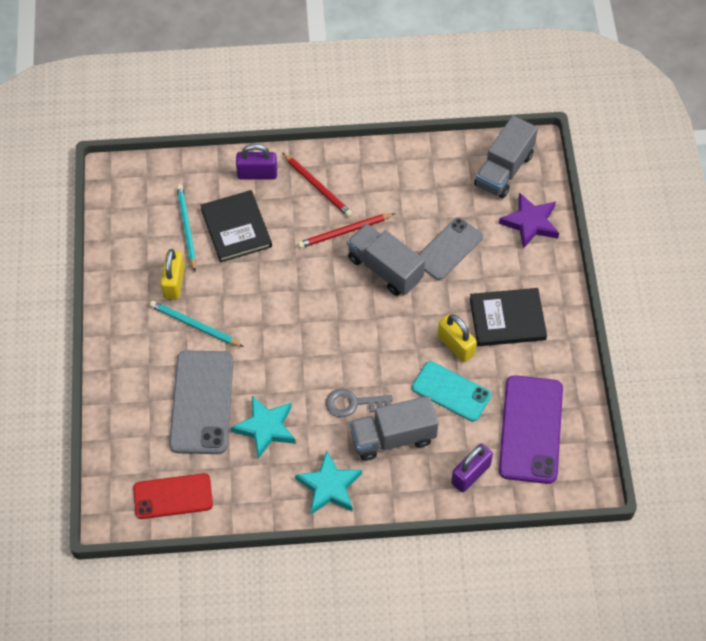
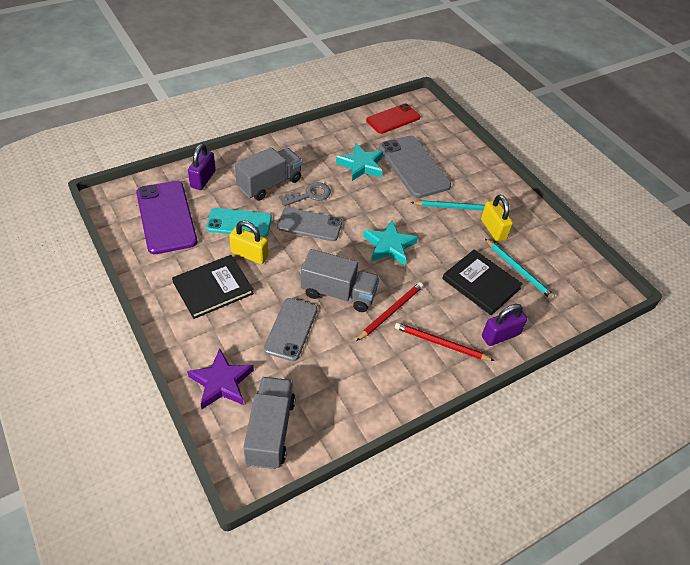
camera: 150 degrees right, 10 degrees down
(329, 486) = (299, 148): turquoise star -> turquoise star (389, 246)
(373, 361) = (310, 224): none -> grey phone

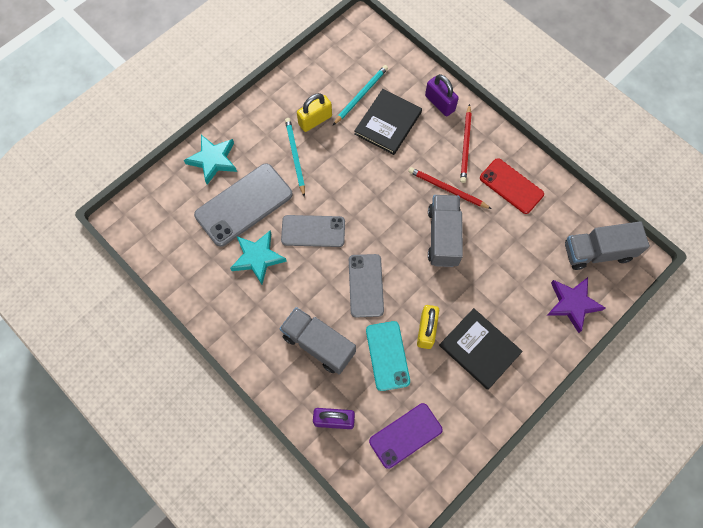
camera: 100 degrees left, 20 degrees up
(166, 217) = (405, 435): purple phone -> purple phone, size x0.67
(291, 329) = (498, 265): grey phone -> grey phone (313, 231)
(309, 195) = (322, 298): grey key -> none
(389, 246) = (369, 206): turquoise star -> turquoise star (213, 160)
(393, 119) = (163, 241): red phone -> red phone (511, 186)

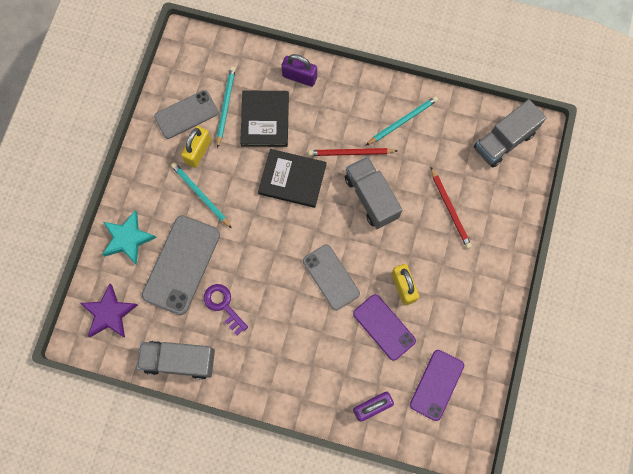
camera: 30 degrees left, 5 degrees up
(258, 258) = (223, 305): turquoise star -> purple key
(313, 231) = (257, 254): grey phone -> grey phone (186, 114)
(318, 344) = (321, 351): grey truck -> grey truck (179, 360)
(387, 355) = (384, 327): turquoise phone -> purple phone
(465, 145) = (344, 104): red pencil -> red pencil (450, 209)
(479, 349) = (455, 278): black book -> black book (292, 179)
(511, 186) = (402, 121): red phone -> turquoise pencil
(572, 304) = (507, 197): purple star -> purple star (109, 313)

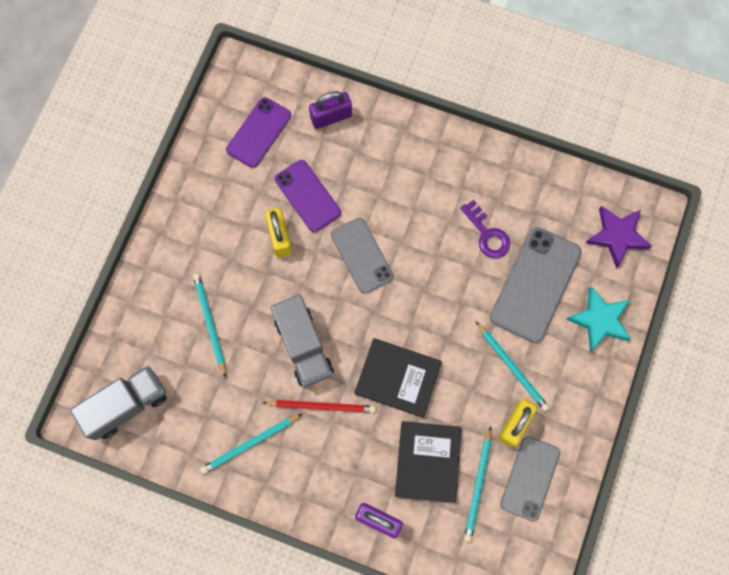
camera: 175 degrees left, 0 degrees up
(179, 360) = (537, 180): grey truck -> none
(186, 114) = (530, 478): grey phone -> grey phone turned 45 degrees counterclockwise
(450, 209) = (210, 323): red pencil -> turquoise pencil

